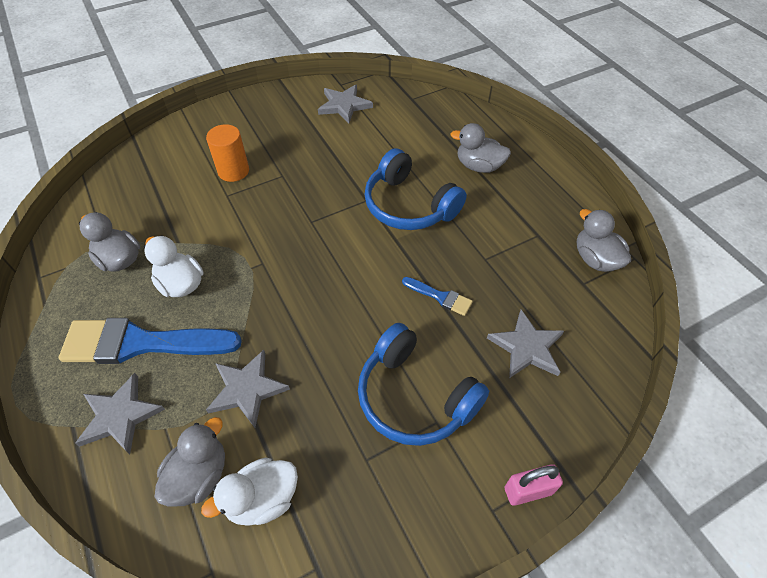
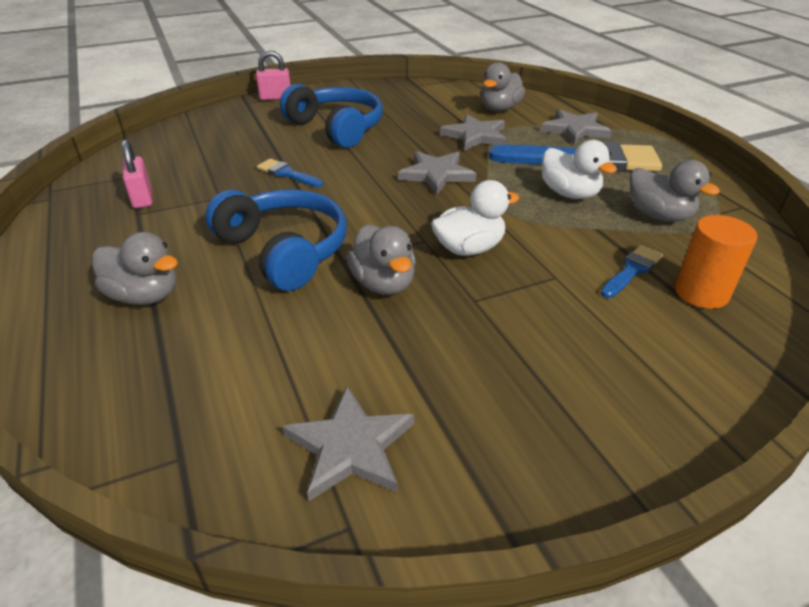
camera: 175 degrees left, 15 degrees down
(174, 203) = (632, 270): none -> blue brush
(233, 171) = (559, 311): orange cylinder -> orange cylinder (701, 293)
(262, 499) = (453, 101): white duck -> white duck (469, 248)
(526, 347) = (226, 144): grey star -> grey star (436, 174)
(548, 253) = (142, 198): none -> pink padlock
(595, 259) = (95, 191): grey duck -> grey duck (383, 283)

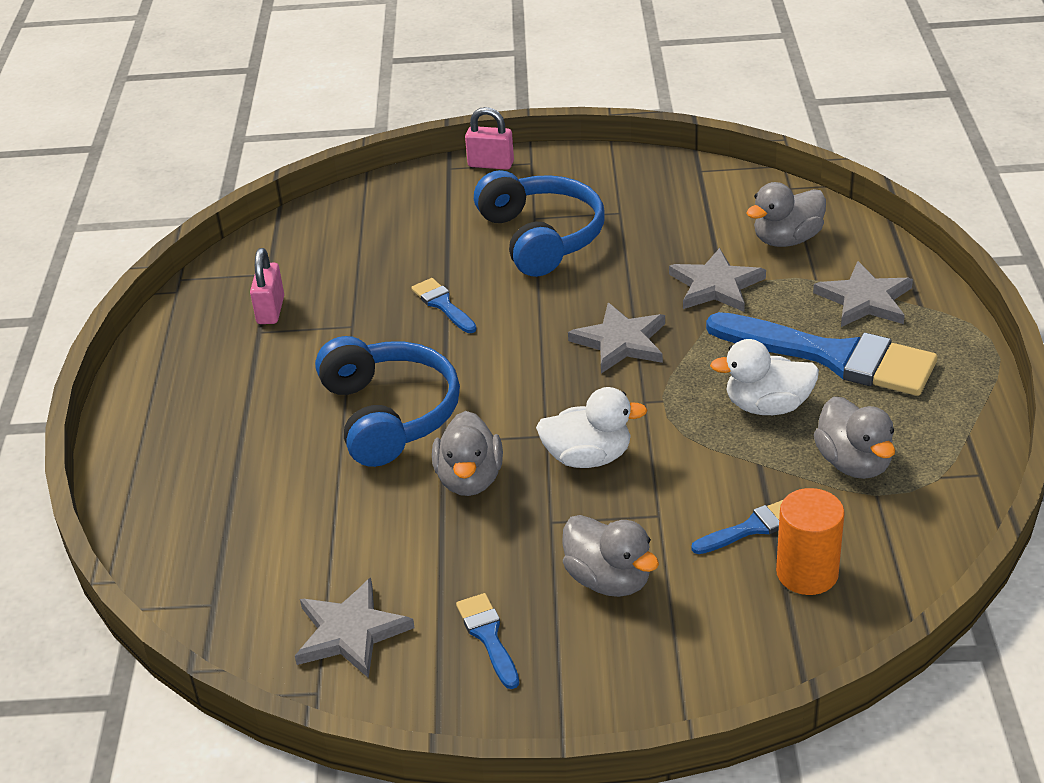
camera: 25 degrees right, 0 degrees up
(145, 296) = (234, 439): grey duck -> grey duck (609, 580)
(490, 412) = (488, 636): none -> blue brush
(569, 193) = (767, 406): white duck -> white duck turned 105 degrees clockwise

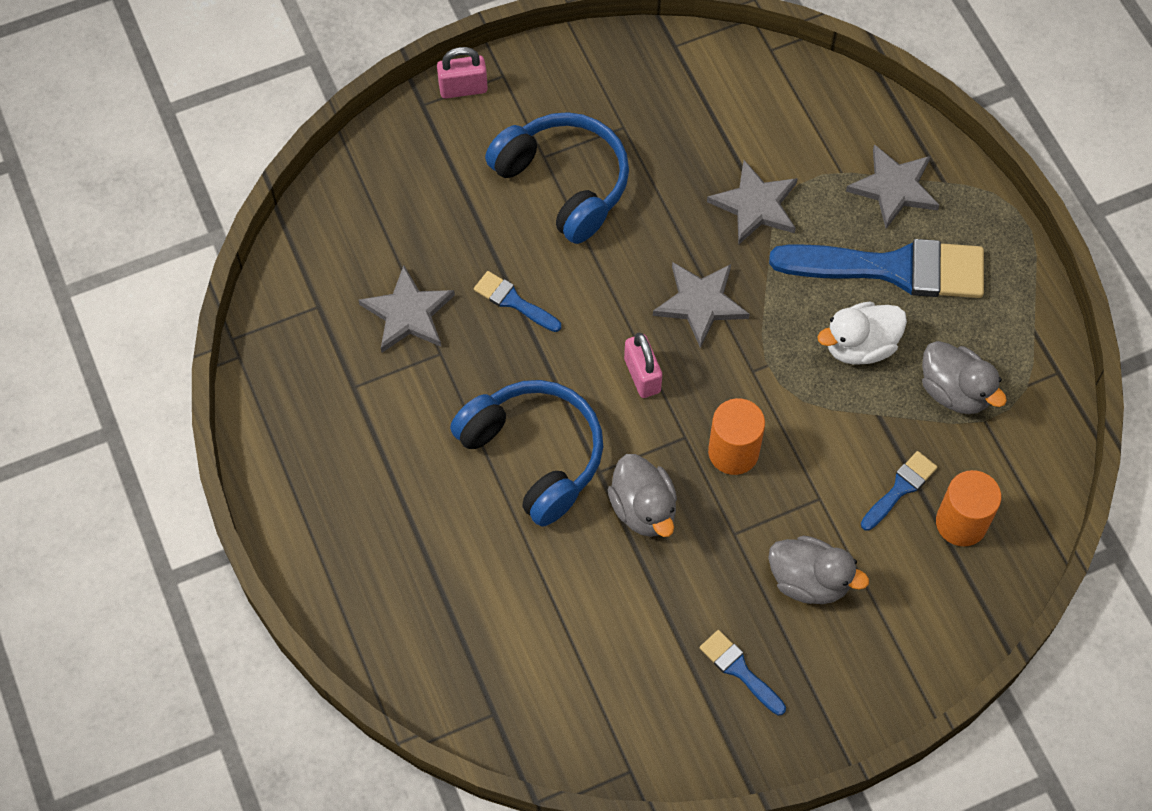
camera: 25 degrees left, 25 degrees up
(270, 310) = (349, 356): pink padlock -> pink padlock (642, 375)
(350, 632) = (626, 704): grey star -> grey star (408, 313)
(588, 457) = (733, 452): white duck -> orange cylinder
(787, 240) = (795, 125): grey duck -> none

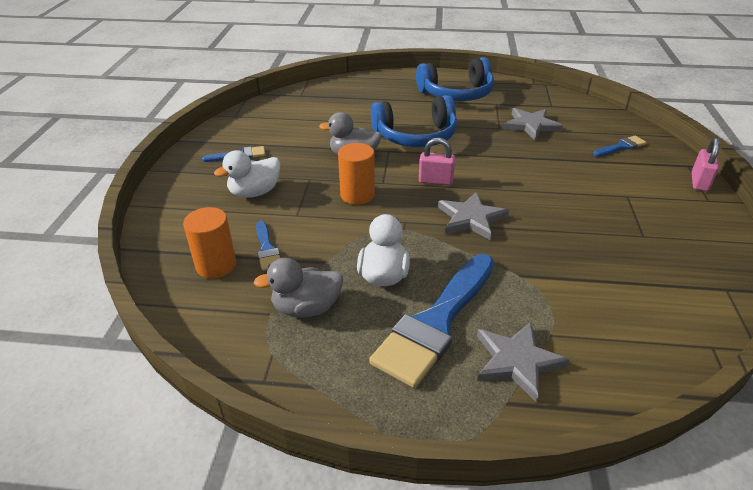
camera: 120 degrees right, 25 degrees down
(513, 301) = (518, 156): blue brush -> blue brush (621, 147)
(564, 183) = (600, 197): blue headphones -> blue headphones (457, 94)
(755, 205) = (540, 272): grey star -> none
(809, 581) = (255, 192): grey duck -> white duck

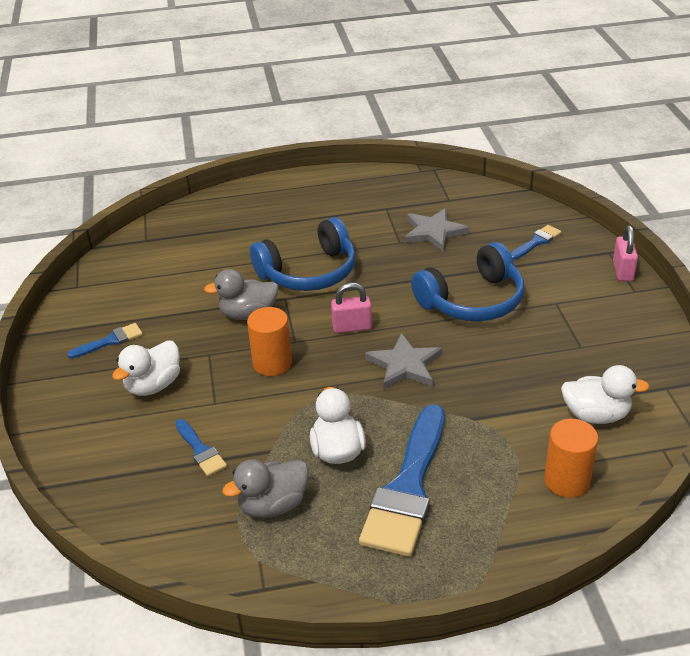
camera: 15 degrees left, 0 degrees up
(216, 265) = (153, 482): orange cylinder -> orange cylinder (567, 481)
(457, 94) = (335, 202): blue headphones -> blue headphones (472, 300)
(517, 361) = (495, 507): grey star -> none
(645, 298) = (596, 415): none -> white duck

